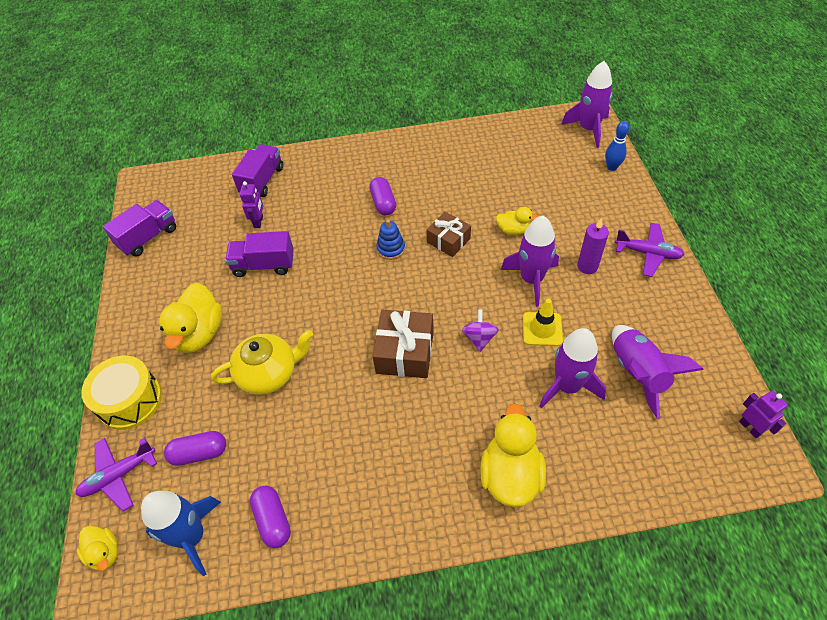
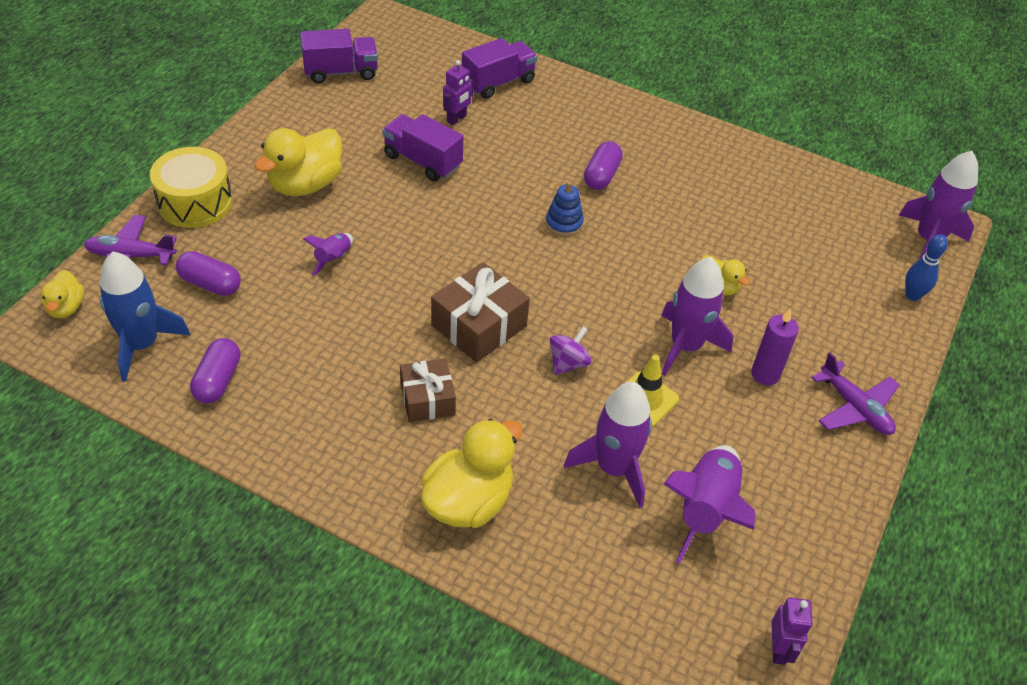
camera: 30 degrees right, 5 degrees down
(269, 373) = (333, 259): yellow teapot -> purple rocket
(448, 240) = (634, 253): brown gift -> brown gift (427, 399)

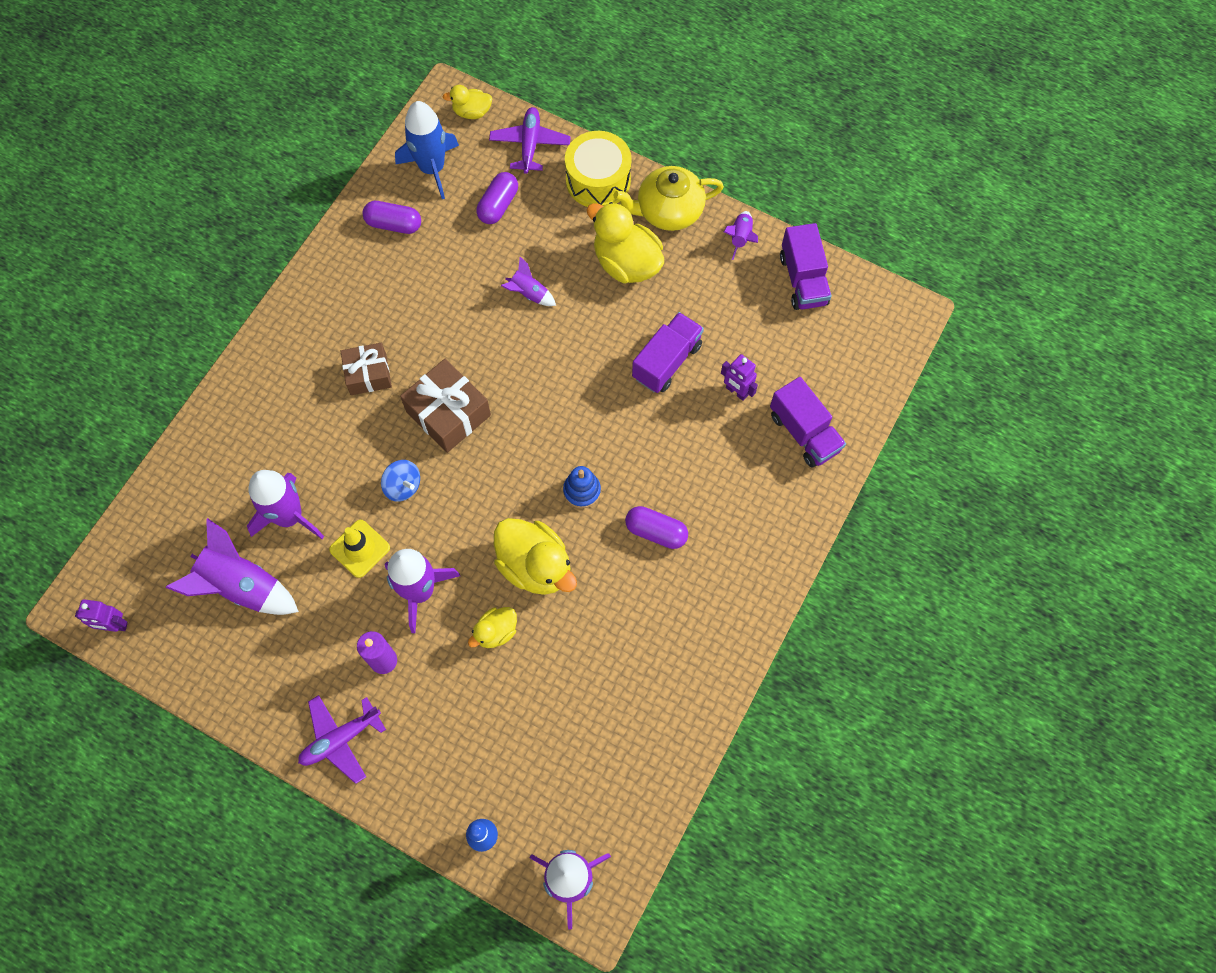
camera: 95 degrees right, 20 degrees up
(246, 152) = (668, 211): none -> yellow teapot
(288, 107) = (740, 238): none -> purple rocket
(468, 501) = (267, 406): yellow duck -> yellow duck (535, 566)
(568, 363) = (403, 486): purple spinning top -> blue spinning top

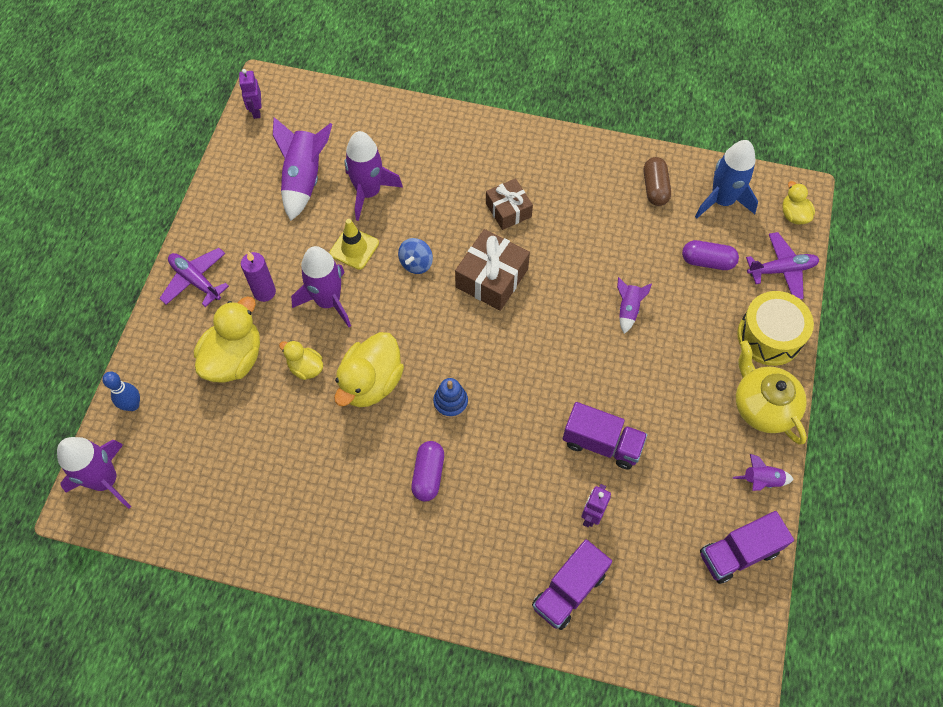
camera: 75 degrees right, 5 degrees down
(394, 224) = (655, 188): purple capsule -> brown capsule
(626, 263) = (691, 383): yellow duck -> yellow duck (234, 359)

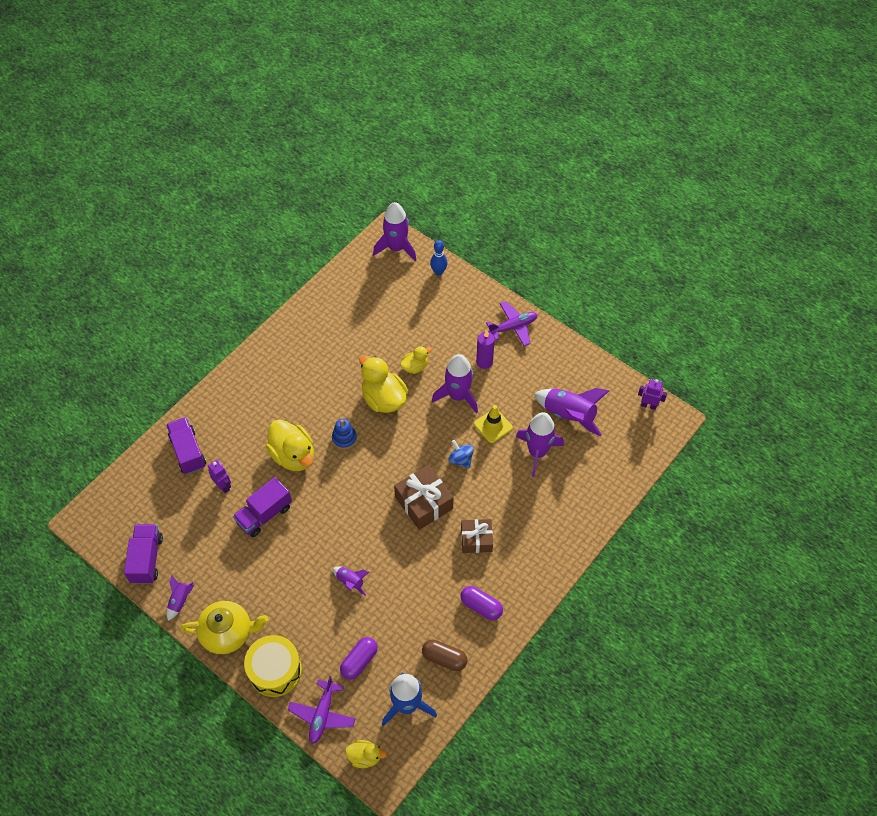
camera: 115 degrees right, 5 degrees down
(234, 359) = (442, 331): yellow duck -> yellow duck (293, 455)
(428, 475) = (303, 407): purple capsule -> purple capsule (481, 606)

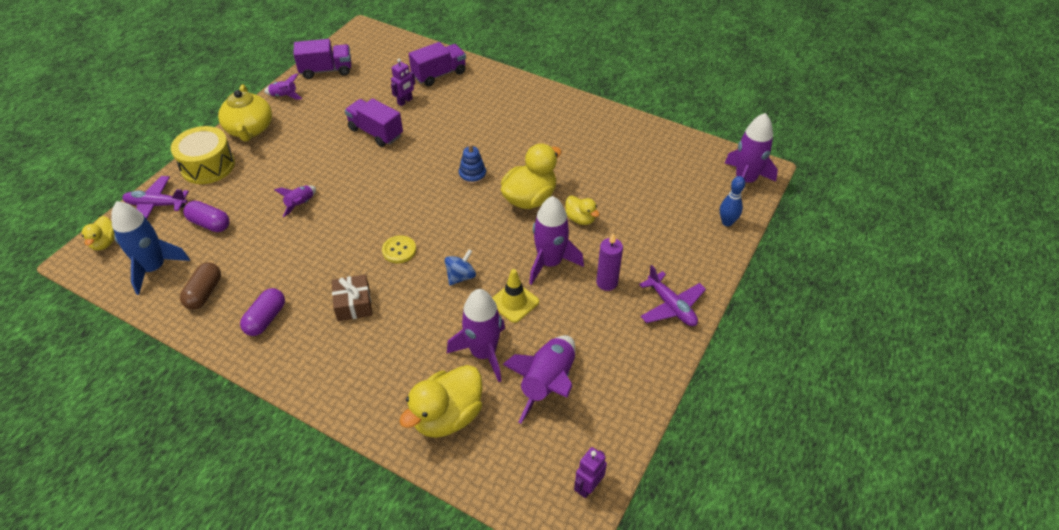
camera: 80 degrees right, 10 degrees down
(293, 455) = (445, 141): yellow duck -> yellow duck (447, 416)
(423, 503) = (399, 250): brown gift -> yellow button
(648, 405) = (588, 487): purple robot -> purple robot turned 150 degrees counterclockwise

